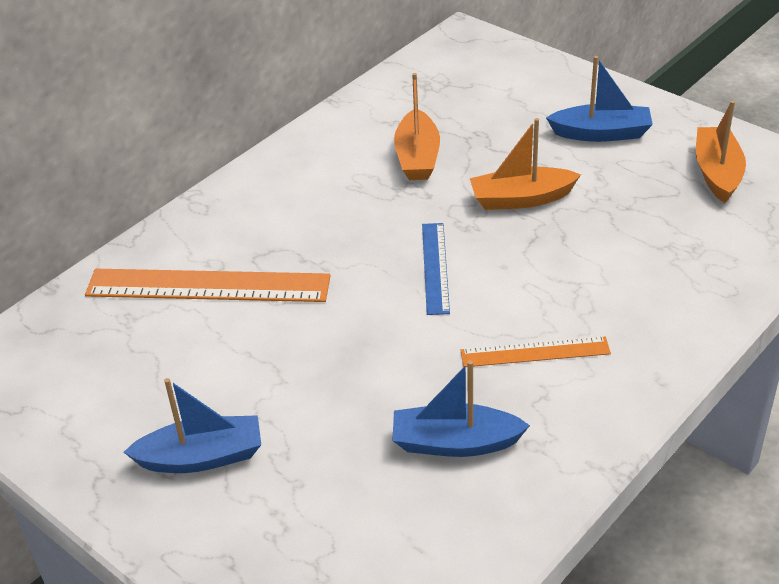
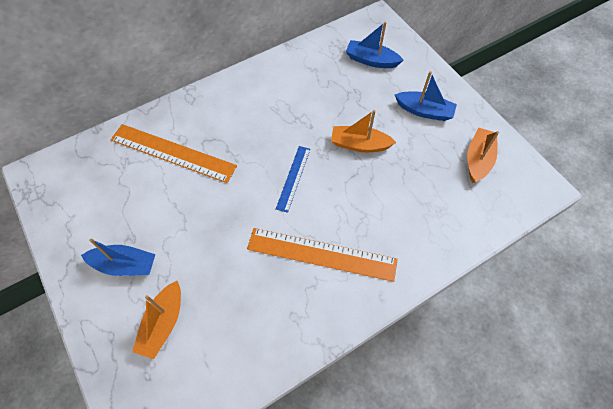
camera: 15 degrees right, 20 degrees up
(417, 157) = (316, 98): orange boat -> orange boat (163, 323)
(455, 443) = (254, 301): blue boat -> blue boat (371, 60)
(535, 352) = (321, 254): orange ruler -> orange ruler, size x1.78

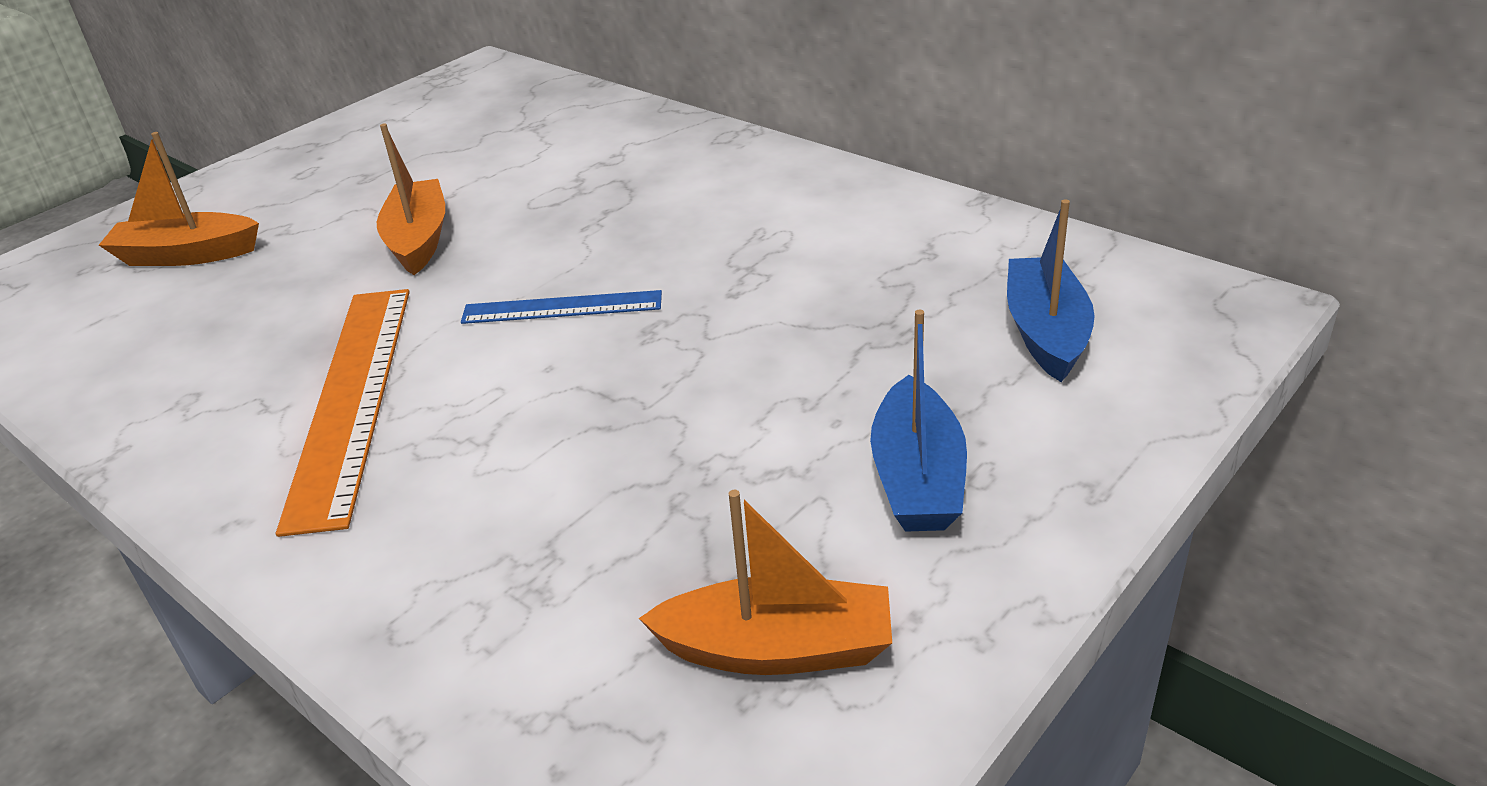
camera: 75 degrees right, 25 degrees down
(125, 265) = (309, 188): blue boat -> none
(172, 153) = (573, 159): orange ruler -> none
(359, 144) = (713, 381): orange boat -> orange boat (419, 240)

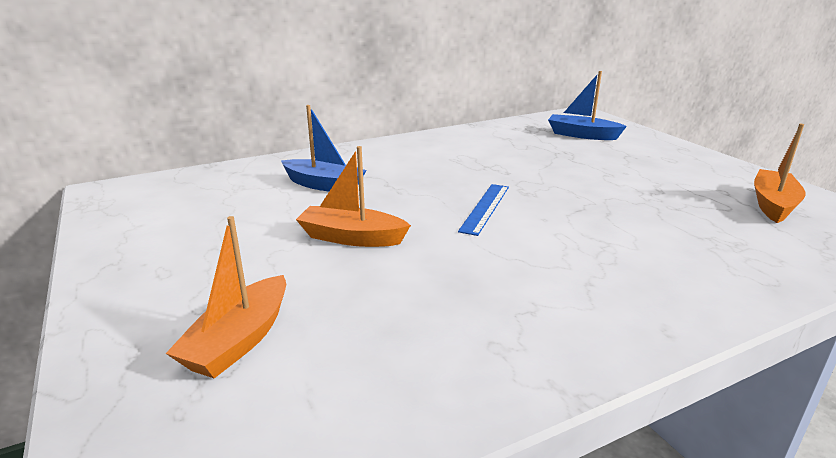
camera: 70 degrees left, 10 degrees down
(353, 398) = (540, 277): orange ruler -> none
(917, 478) = (669, 167): blue boat -> blue boat (324, 185)

